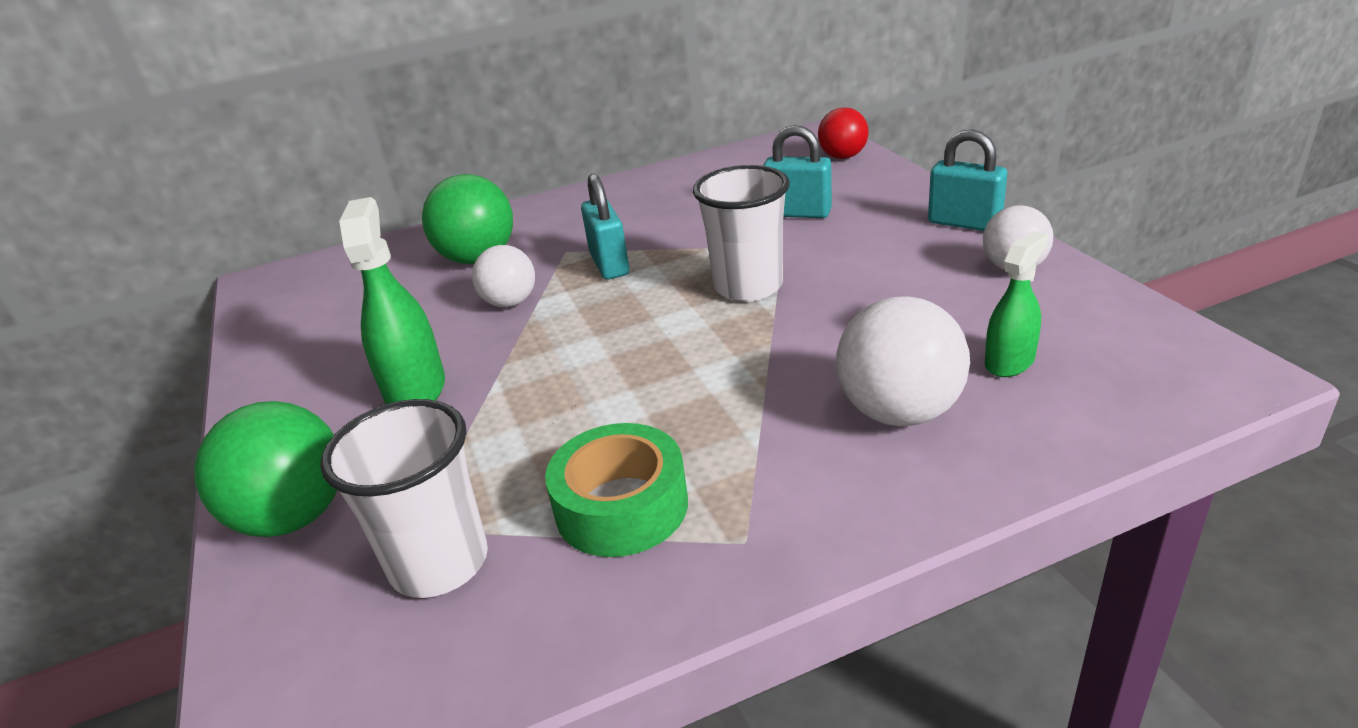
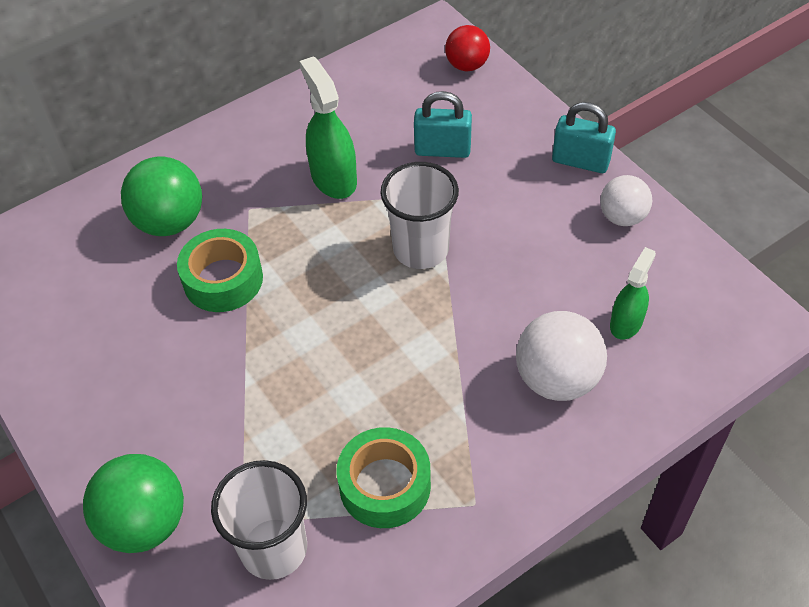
camera: 15 degrees left, 20 degrees up
(415, 389) = (182, 387): green spray bottle -> green spray bottle (333, 178)
(510, 302) = (223, 279): white ball -> green tape
(609, 264) = (294, 226): turquoise padlock -> none

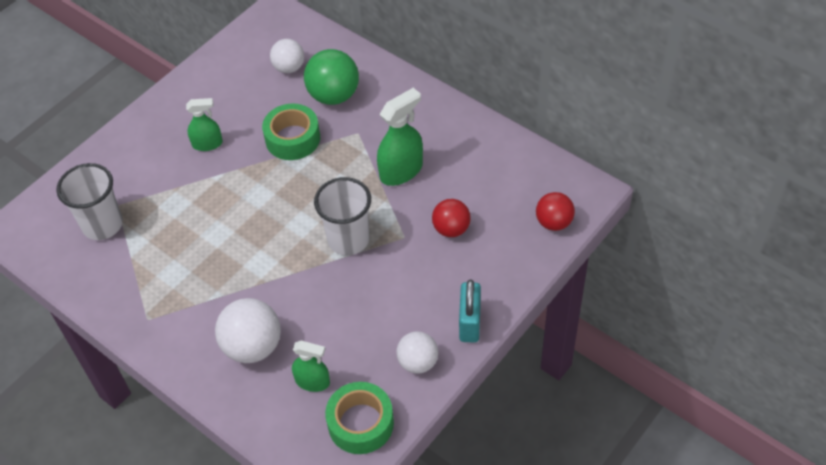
camera: 75 degrees right, 0 degrees up
(88, 262) = (289, 68): none -> white ball
(145, 523) = (110, 160): green ball -> none
(180, 383) = (207, 144): none -> green spray bottle
(385, 485) = (153, 268): green tape -> green tape (360, 423)
(442, 150) = (451, 229): turquoise padlock -> red ball

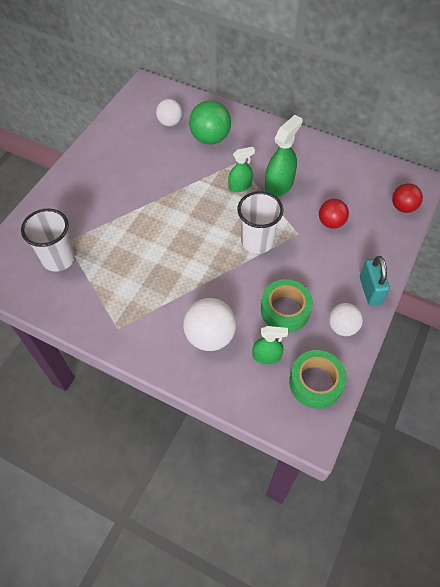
camera: 15 degrees left, 5 degrees up
(207, 144) = (125, 185): green spray bottle -> green spray bottle (240, 186)
(292, 138) = (189, 173): green tape -> green tape (285, 310)

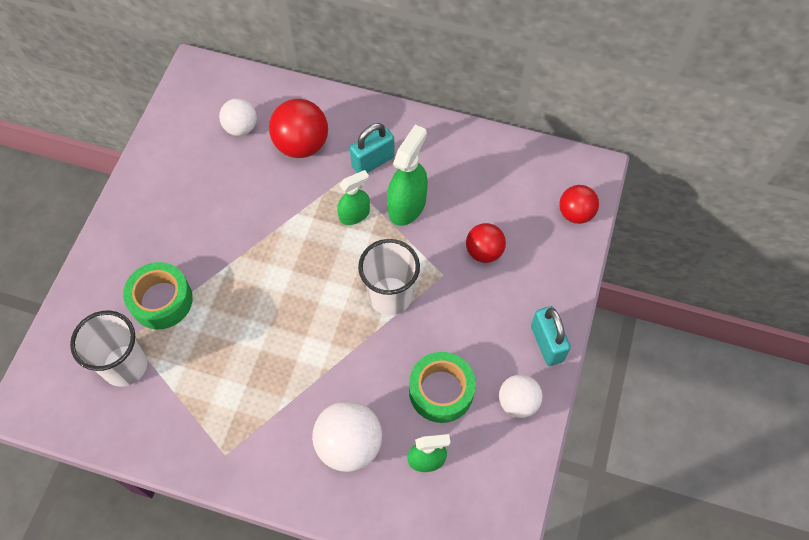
camera: 10 degrees left, 5 degrees up
(210, 138) = (301, 145): green ball -> red ball
(259, 155) = (373, 162): none -> turquoise padlock
(315, 383) = (494, 486): green tape -> green tape (161, 300)

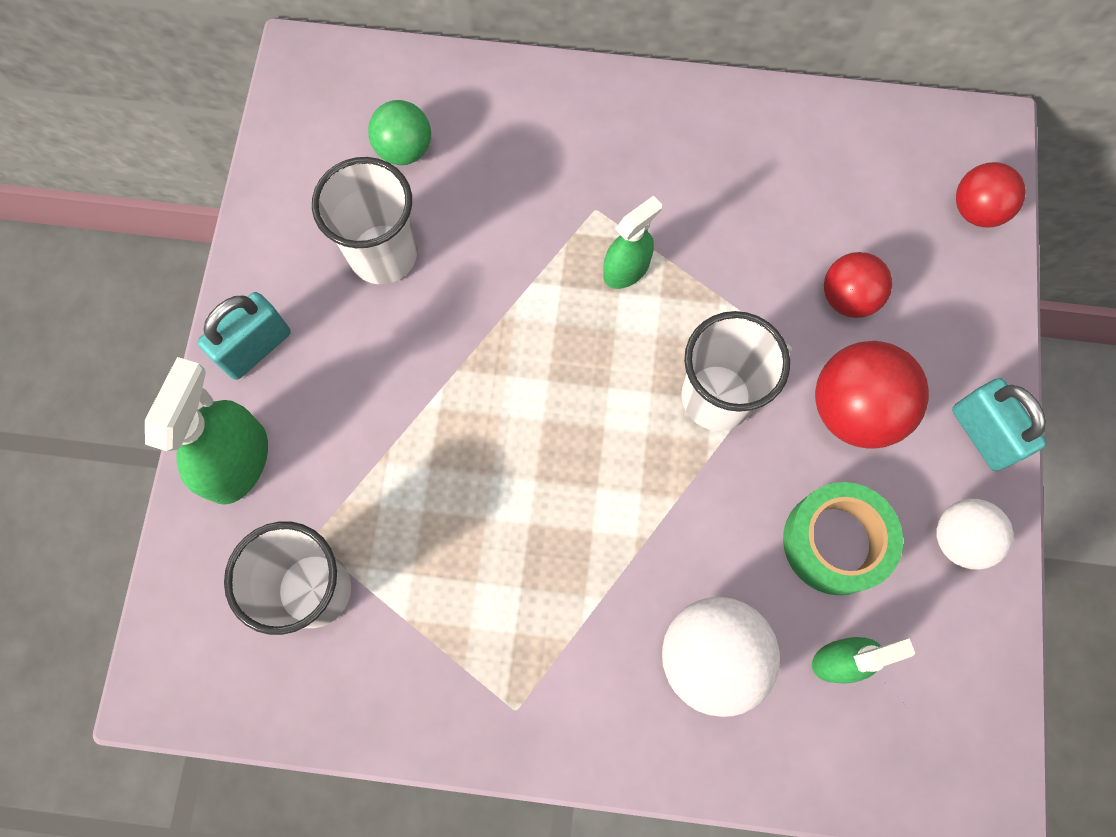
camera: 10 degrees left, 10 degrees up
(161, 300) = (346, 468): green tape -> none
(213, 184) = (383, 254): none -> white cup
(241, 128) = (404, 149): white ball -> green ball
(301, 145) = (511, 163): red ball -> red ball (854, 409)
(373, 162) = (634, 174): turquoise padlock -> turquoise padlock (256, 348)
(407, 205) = (707, 240): green spray bottle -> green spray bottle (237, 461)

